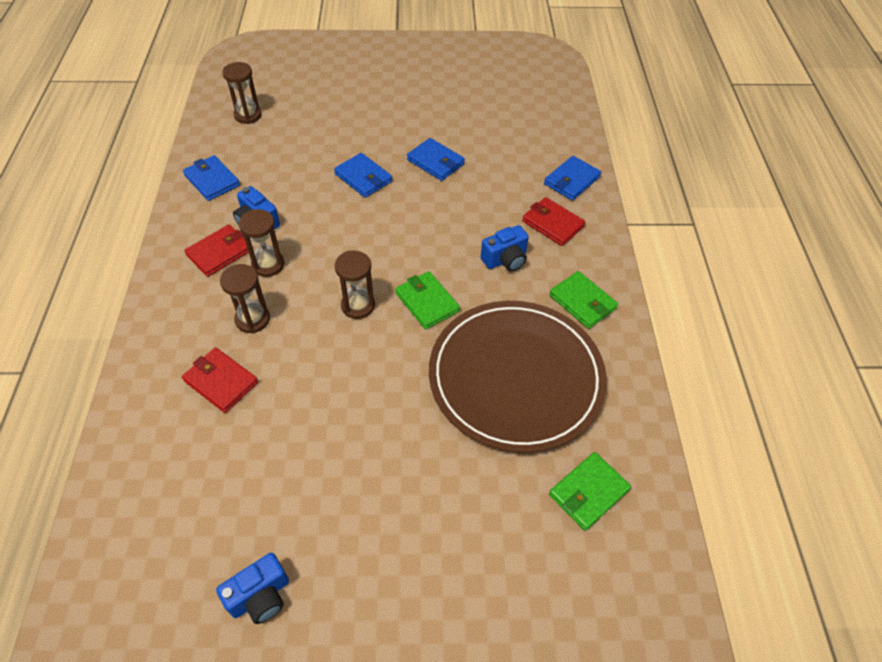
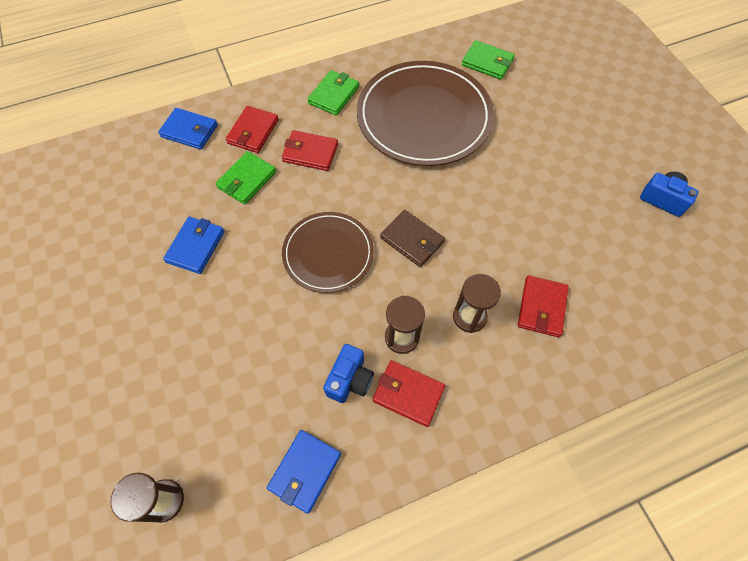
camera: 110 degrees left, 10 degrees up
(358, 306) = (412, 240): brown hourglass -> brown wallet
(363, 178) = (243, 305): blue wallet -> none
(379, 241) = (328, 253): none -> brown plate
(427, 302) = (383, 192): green wallet -> green wallet (247, 180)
(505, 260) = (310, 153): blue camera -> red wallet

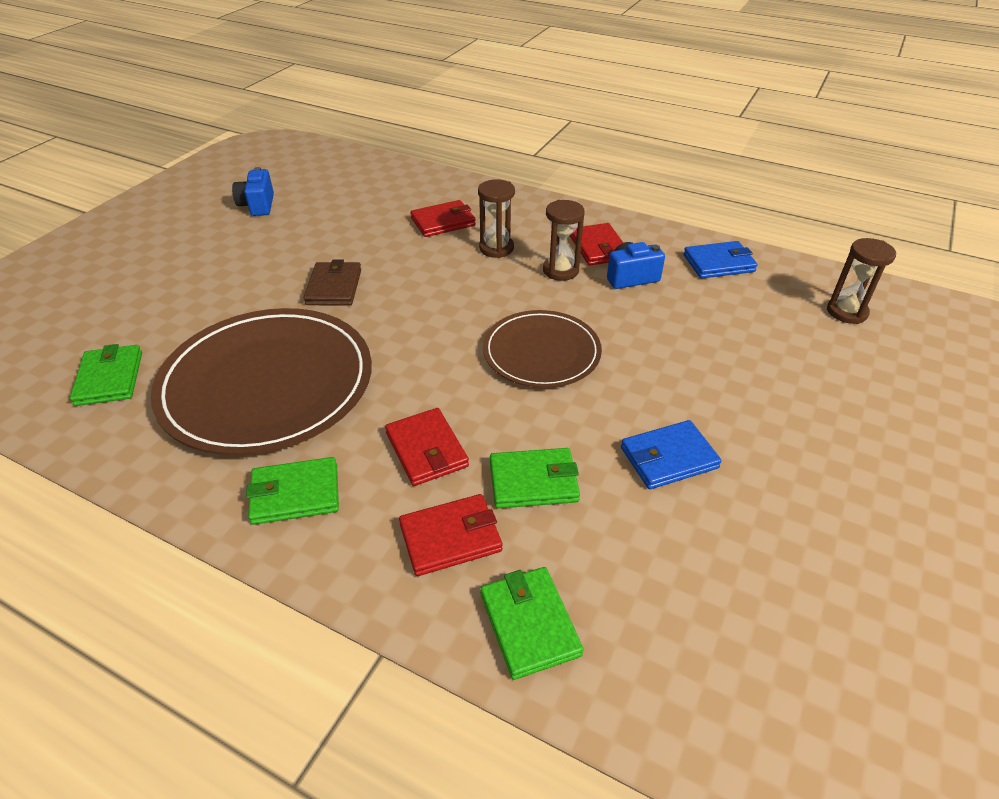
camera: 130 degrees left, 20 degrees down
(189, 131) = (529, 624): blue wallet -> green wallet
(412, 240) = (459, 310): brown wallet -> brown wallet (334, 287)

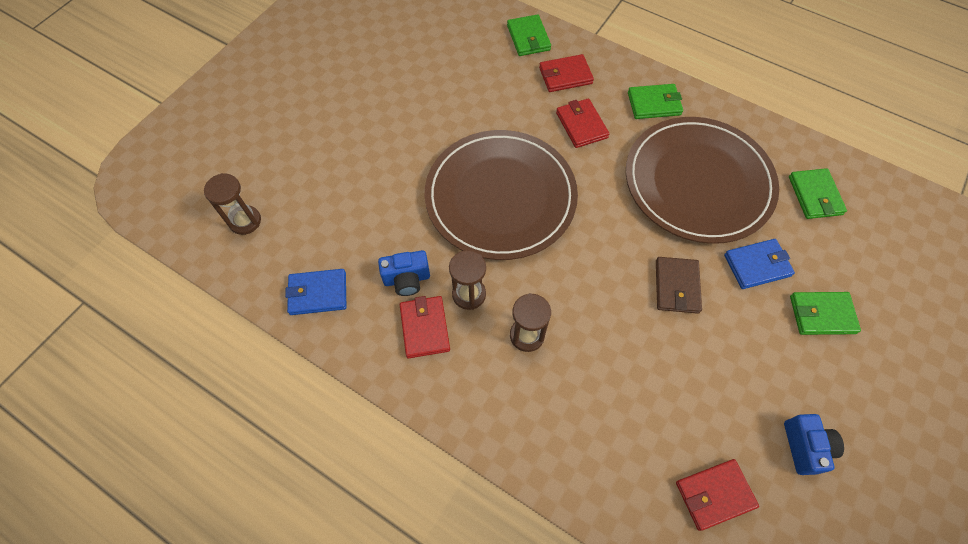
camera: 175 degrees left, 20 degrees up
(443, 222) = (583, 390): red wallet -> red wallet (714, 494)
(533, 481) = (518, 101): green wallet -> green wallet (822, 314)
(541, 352) = (500, 197): brown plate -> brown plate, size x1.70
(668, 458) = (436, 110): blue wallet -> blue wallet (757, 265)

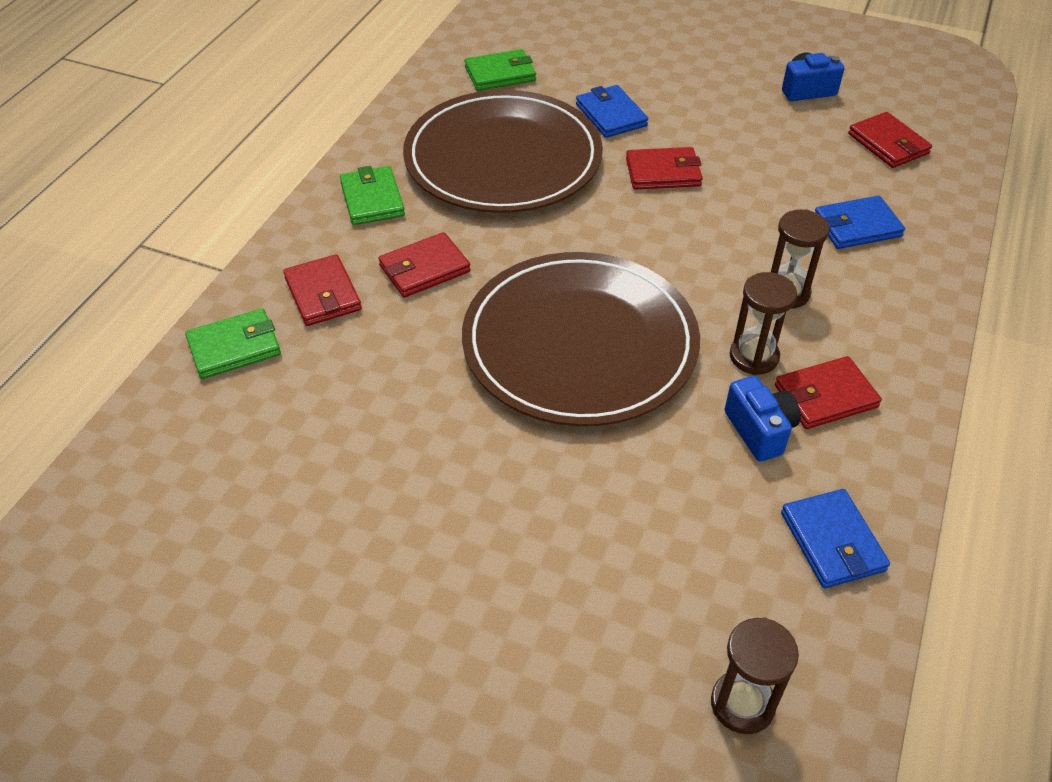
camera: 100 degrees left, 15 degrees down
(597, 417) = (857, 226): none -> blue wallet
(676, 286) = (663, 172): brown wallet -> red wallet
(822, 314) = (655, 75): green wallet -> none

